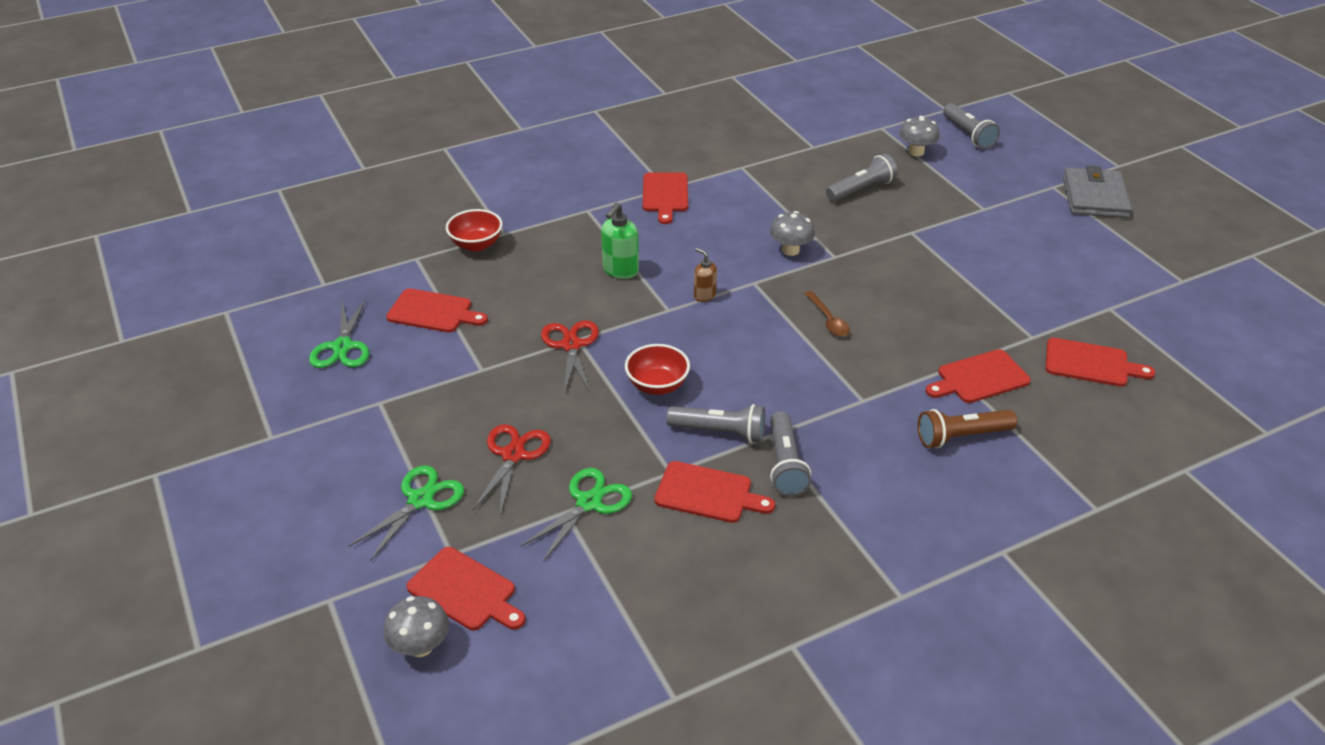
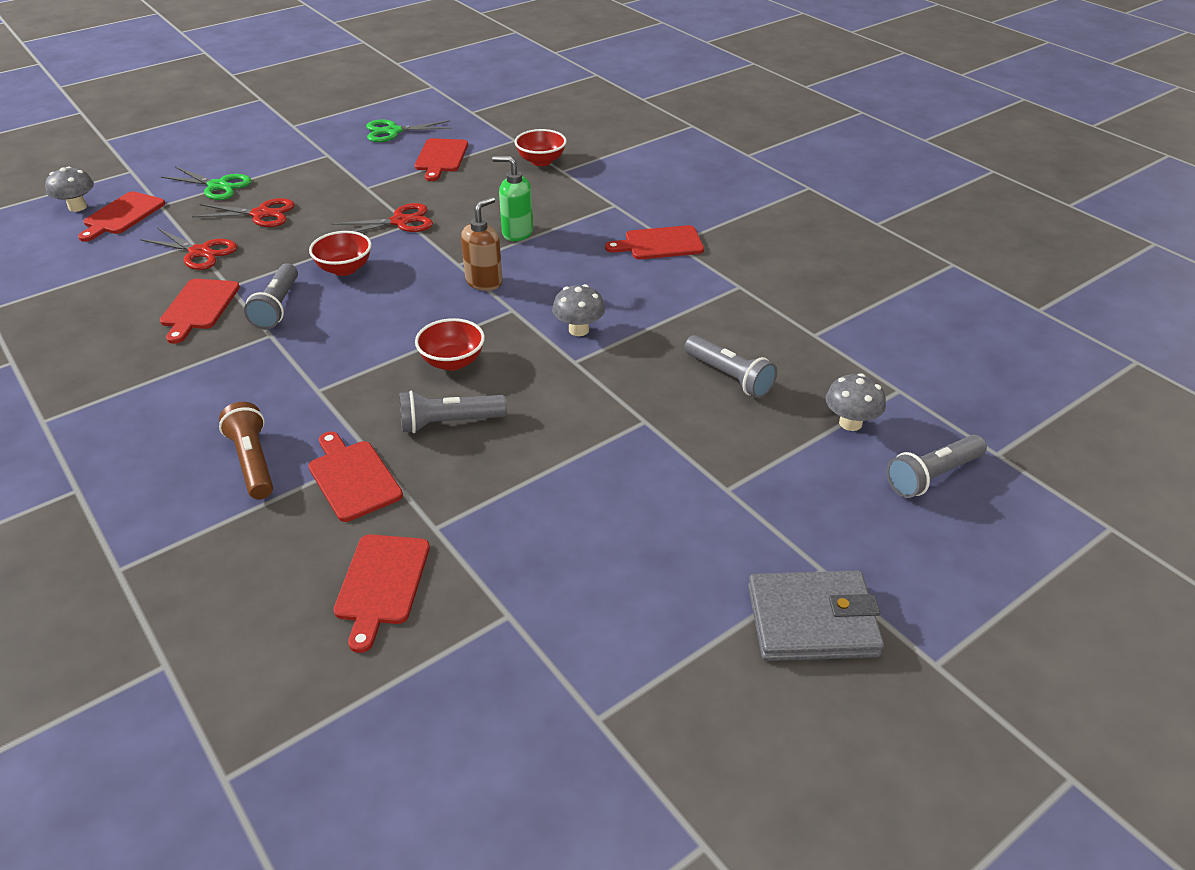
camera: 80 degrees right, 0 degrees up
(588, 503) = (200, 252): green scissors -> red scissors
(704, 295) = (484, 282): brown soap dispenser -> brown soap dispenser, size x1.56
(785, 464) = (229, 346): grey flashlight -> grey flashlight (449, 423)
(828, 320) = (452, 362): brown spoon -> red bowl

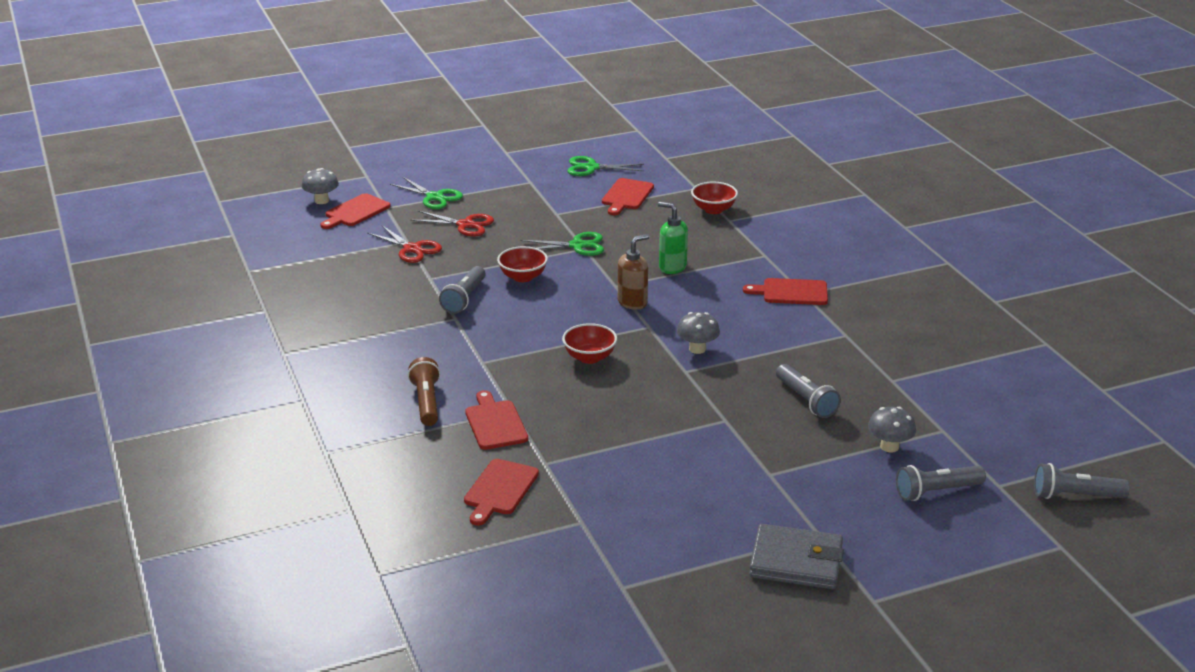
camera: 15 degrees right, 10 degrees down
(199, 307) = (405, 290): red cutting board -> none
(400, 221) = (577, 245): red scissors -> green scissors
(449, 423) = (575, 398): grey flashlight -> grey flashlight (1075, 496)

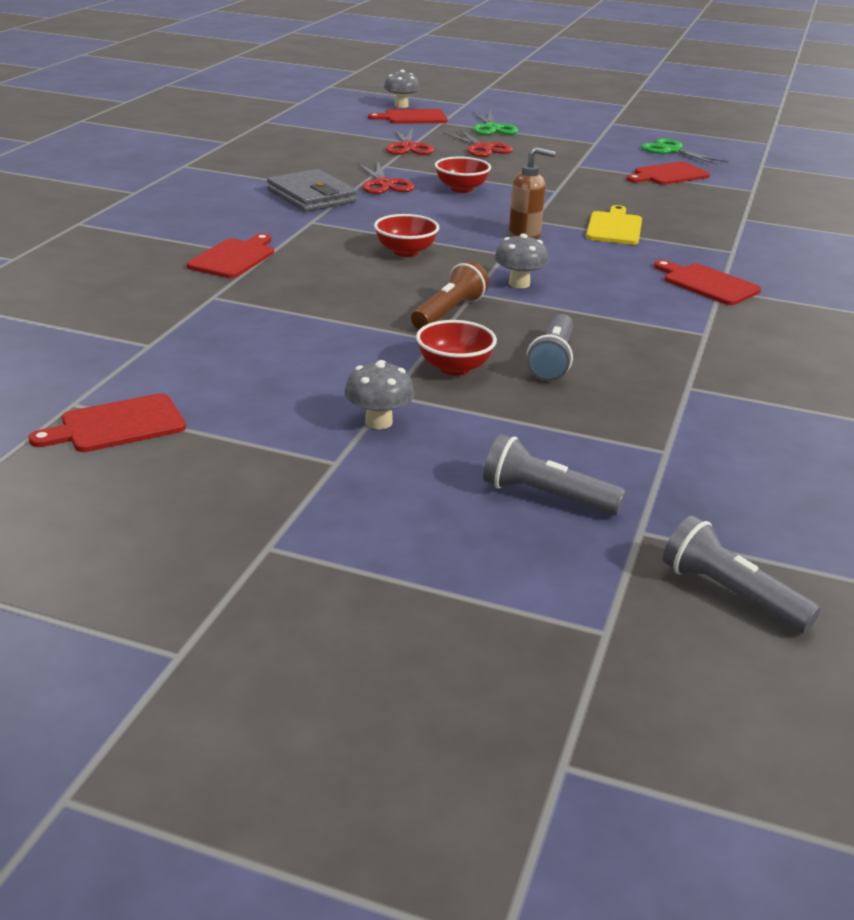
camera: 40 degrees right, 0 degrees up
(426, 402) = (214, 226): brown flashlight -> brown flashlight (449, 312)
(464, 298) = (384, 184): grey flashlight -> red scissors
(499, 490) = (139, 296): red cutting board -> red cutting board (117, 425)
(577, 245) = (553, 187): green scissors -> none
(672, 267) = (614, 227): green soap dispenser -> yellow cutting board
(713, 210) = (741, 207): red bowl -> red bowl (454, 368)
(796, 562) = (263, 470): grey wallet -> grey wallet (311, 196)
(889, 447) = (570, 434): grey mushroom -> grey mushroom (378, 422)

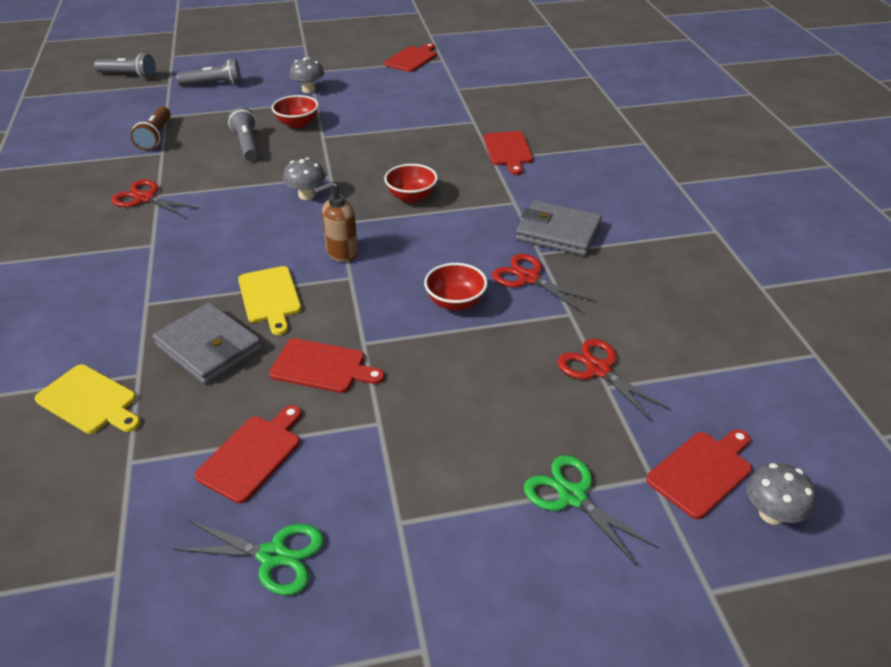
camera: 150 degrees right, 10 degrees up
(449, 312) = (332, 156): brown flashlight -> brown flashlight (155, 136)
(482, 148) = (522, 413): red scissors -> red scissors (145, 198)
(681, 217) = (209, 347): none -> grey wallet
(707, 284) = (163, 247): red cutting board -> red cutting board (322, 367)
(783, 217) = (89, 401): none -> yellow cutting board

